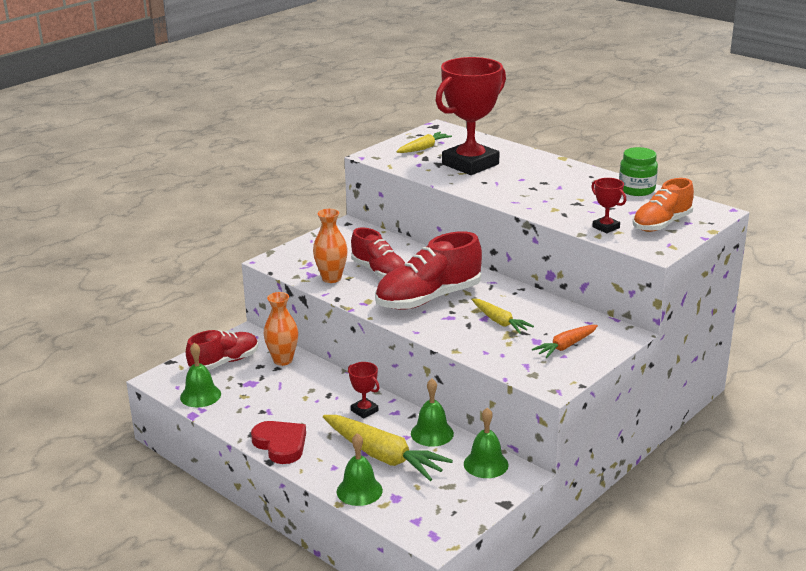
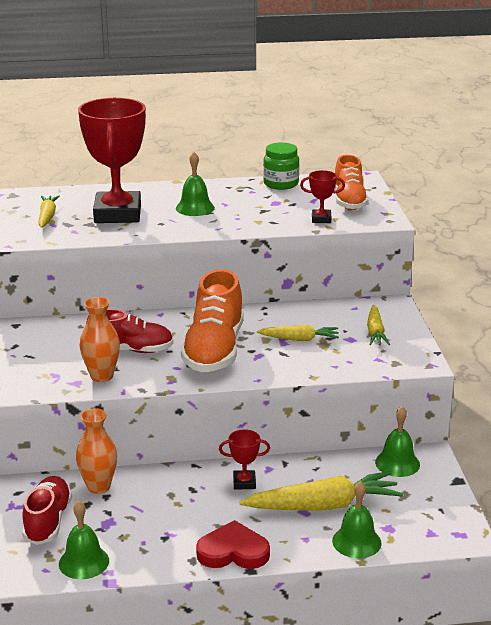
camera: 50 degrees left, 0 degrees up
(428, 298) = (214, 350): red shoe -> orange shoe
(432, 433) = (323, 466): green bell -> green bell (195, 208)
(566, 346) = (375, 332): orange carrot -> yellow carrot

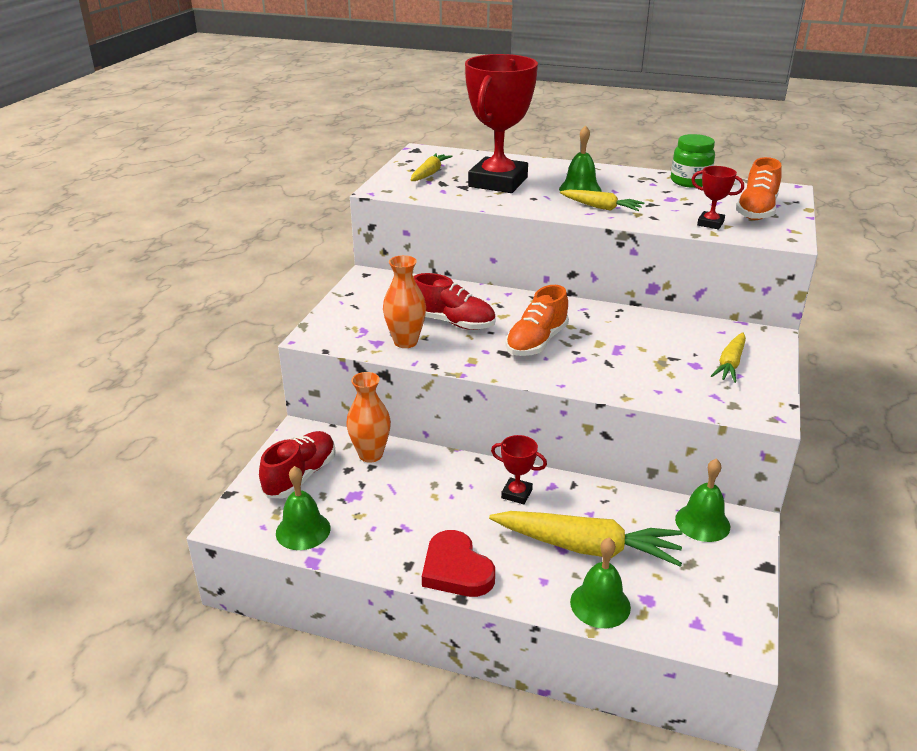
camera: 25 degrees right, 5 degrees up
(214, 350) = (536, 342): orange shoe -> orange shoe, size x0.66
(233, 551) = (456, 569): red heart -> red heart turned 150 degrees counterclockwise
(299, 339) = (636, 352): yellow carrot -> yellow carrot (601, 207)

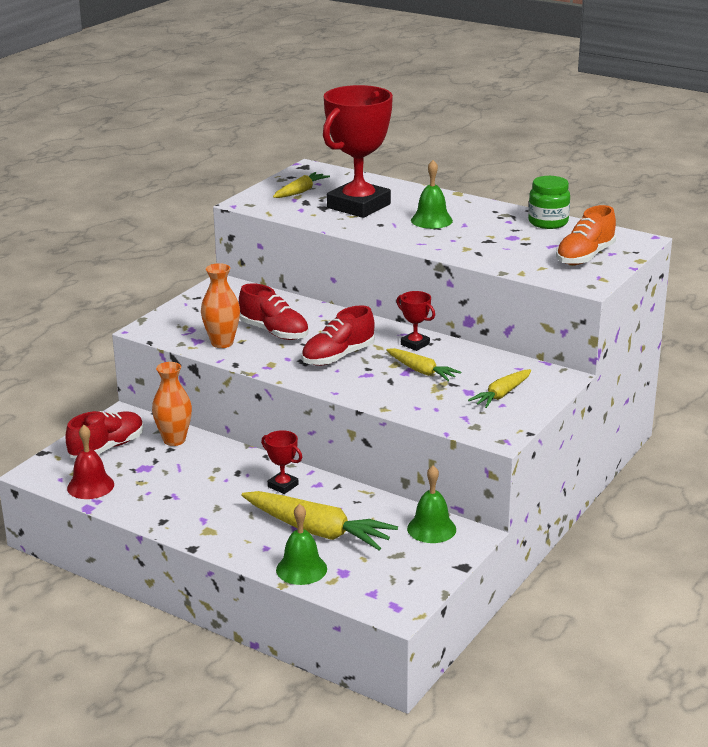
camera: 15 degrees right, 5 degrees down
(303, 530) = (90, 486): green bell -> red bell
(456, 569) = (199, 529): red heart -> none
(536, 342) = (338, 356): orange shoe -> red shoe
(601, 207) = (436, 239): yellow carrot -> yellow carrot (421, 371)
(710, 223) = (527, 264): red trophy -> red trophy (415, 344)

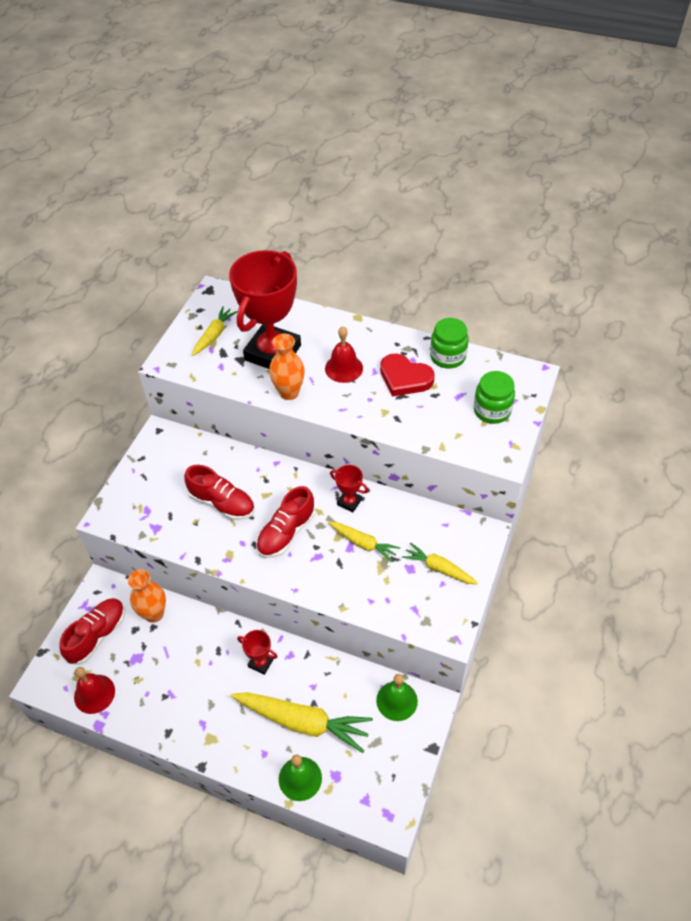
camera: 10 degrees left, 25 degrees up
(222, 343) = (179, 528): orange vase -> orange vase (289, 392)
(431, 220) = (344, 368): green bell -> red bell
(496, 231) = (405, 378): none -> red heart
(501, 395) = (439, 568): yellow carrot -> yellow carrot turned 90 degrees clockwise
(585, 256) = (492, 410): orange shoe -> green jar

